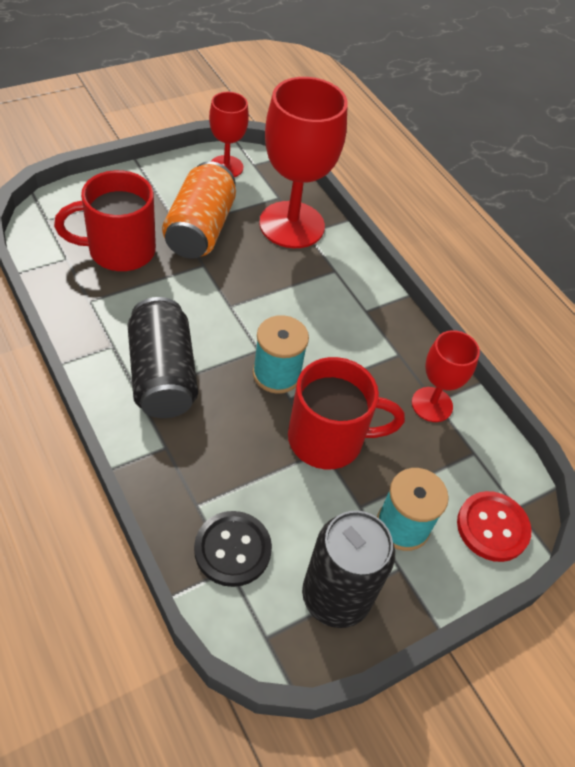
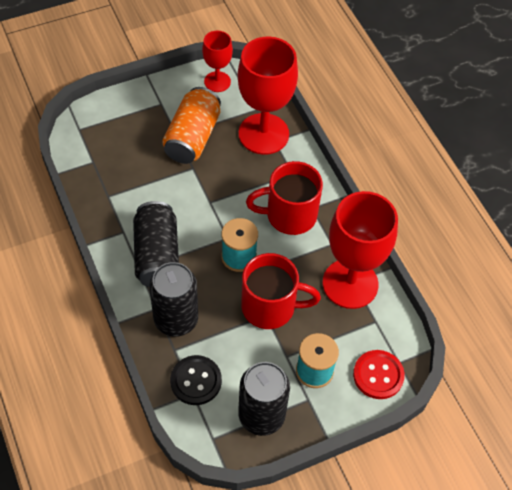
camera: 10 degrees right, 5 degrees up
(119, 250) = (131, 155): red mug -> red mug (289, 215)
(196, 461) = (176, 319): none -> black can
(432, 404) = (350, 283): red goblet -> red goblet, size x1.84

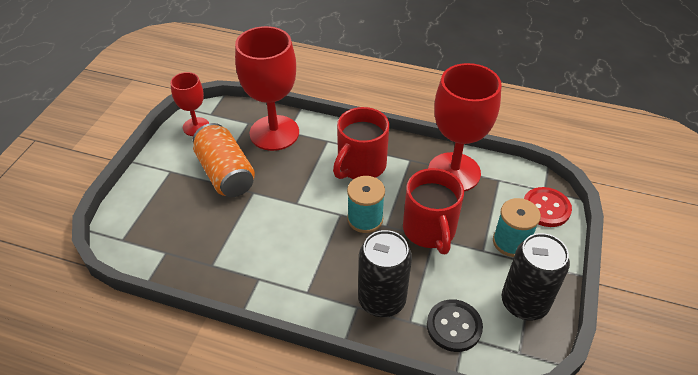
camera: 45 degrees left, 10 degrees down
(157, 255) = (307, 270): black can -> none
(270, 307) = (429, 230): red mug -> red mug turned 120 degrees clockwise

